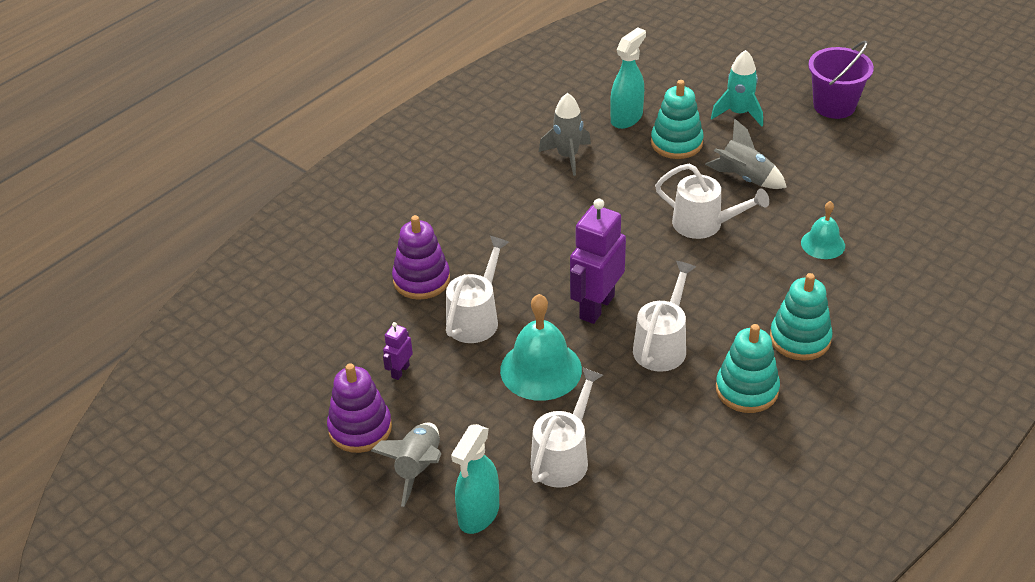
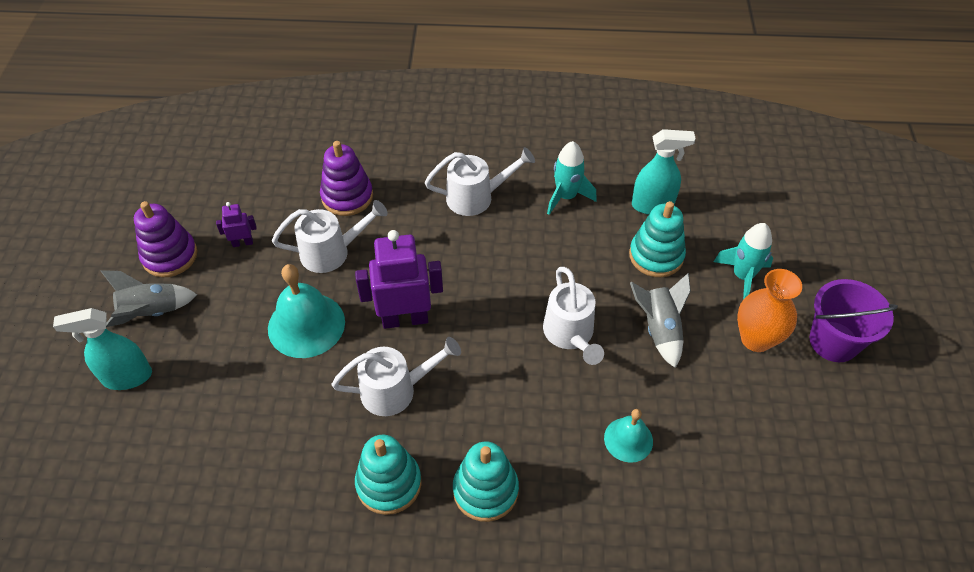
camera: 50 degrees right, 10 degrees up
(564, 456) = (221, 396): white watering can -> white watering can (477, 197)
(567, 156) = (566, 197): grey rocket -> turquoise rocket
(798, 138) = (756, 339): none -> orange vase

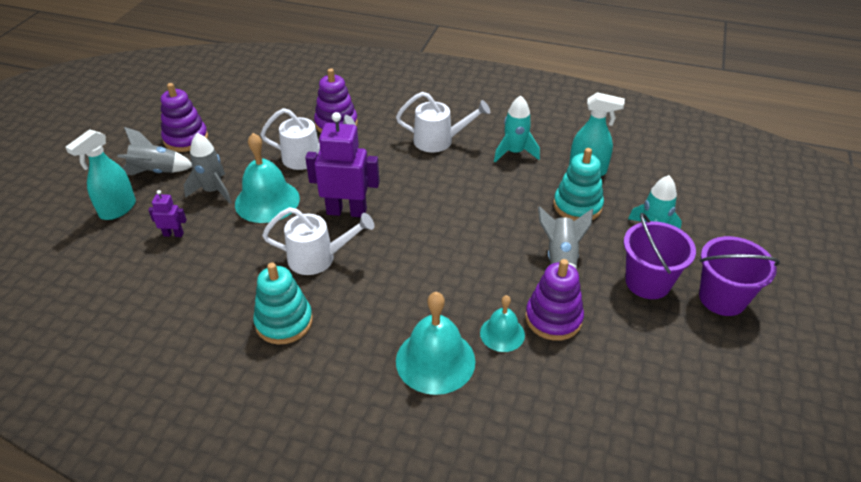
camera: 15 degrees right, 10 degrees down
(127, 377) = (118, 209): turquoise spray bottle -> turquoise spray bottle turned 60 degrees counterclockwise
(235, 325) = (213, 191): none -> grey rocket
(242, 243) = (243, 140): purple robot -> purple robot (173, 234)
(485, 490) = (362, 344): turquoise stacking toy -> none
(570, 490) = (435, 360): none -> turquoise bell
(571, 335) = (480, 248): white watering can -> none
(674, 407) = (553, 318): none -> purple stacking toy
(756, 339) = (647, 282): orange vase -> purple bucket

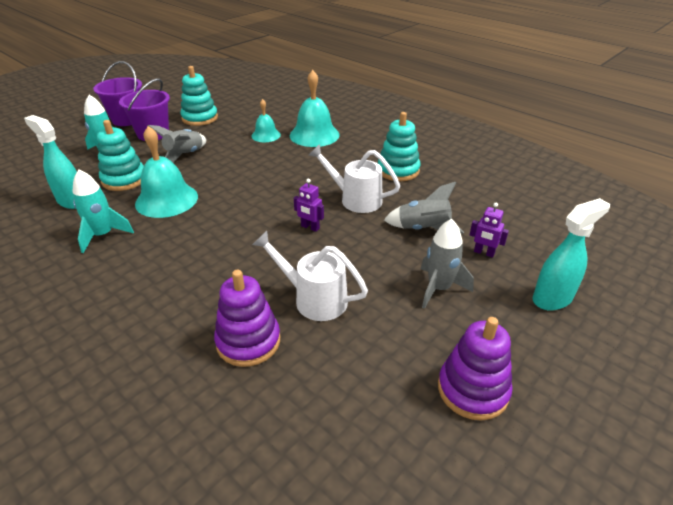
camera: 155 degrees left, 5 degrees down
(155, 172) = (513, 340): grey rocket -> grey rocket (423, 229)
(267, 201) = (382, 259): turquoise bell -> turquoise bell (166, 200)
(346, 211) = (310, 227): purple robot -> purple robot, size x0.47
(440, 141) = (154, 272): white watering can -> none
(553, 318) = (229, 134): purple stacking toy -> none
(633, 340) = (200, 118): none -> turquoise stacking toy

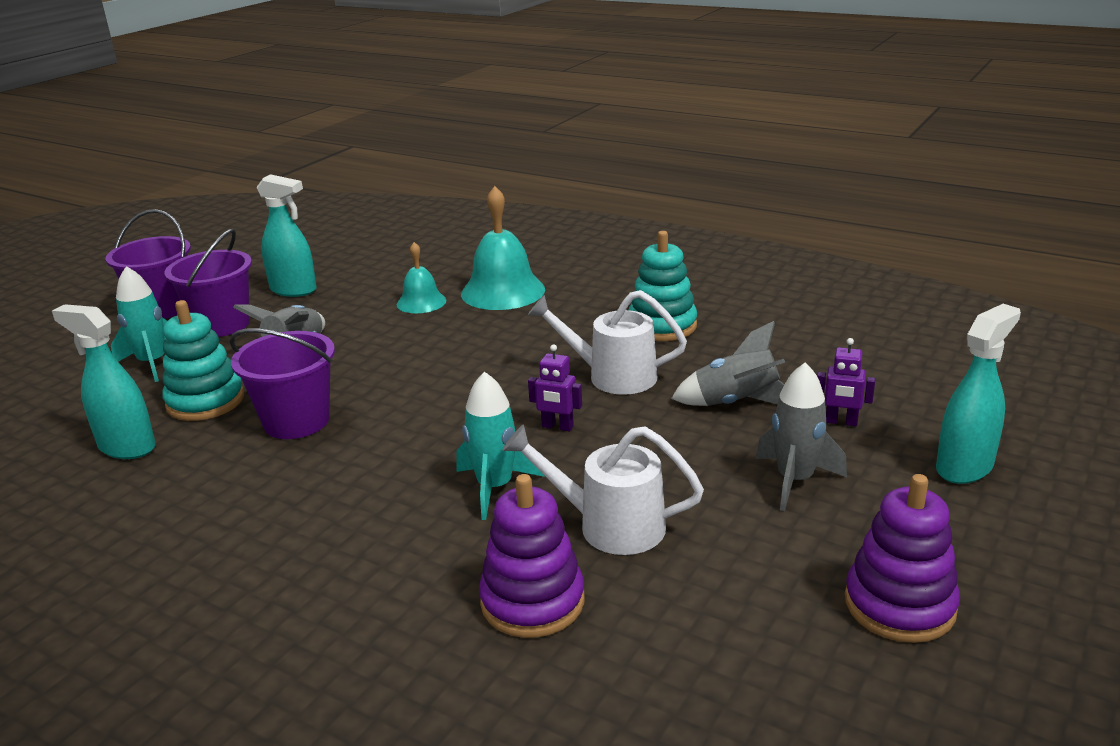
camera: 10 degrees left, 10 degrees down
(103, 235) = (211, 490): turquoise rocket -> turquoise rocket (495, 488)
(166, 200) = (296, 421): turquoise bell -> purple bucket
(200, 118) = (293, 290): turquoise stacking toy -> turquoise spray bottle

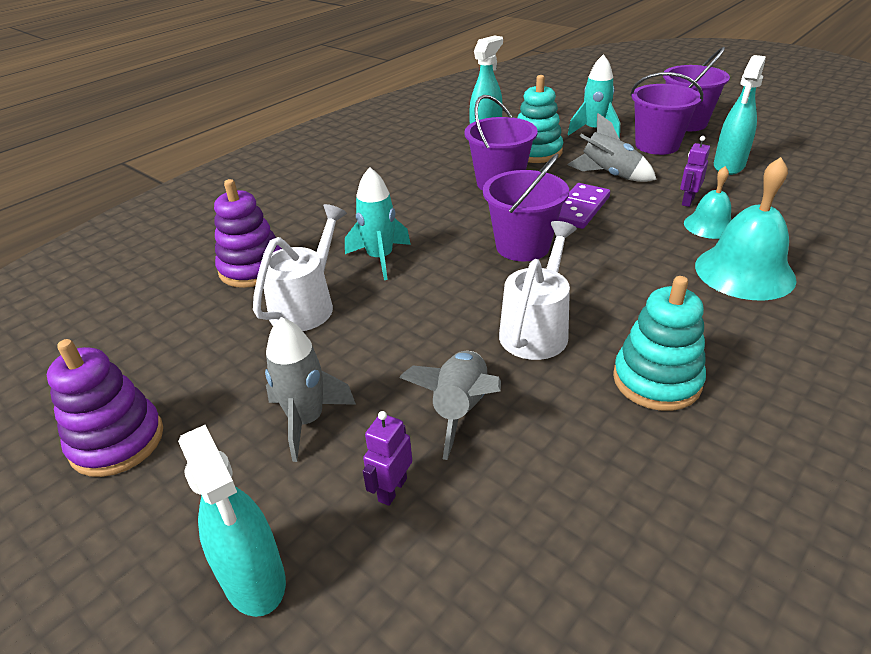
camera: 100 degrees right, 10 degrees up
(378, 365) = (580, 209): none -> purple domino
(462, 393) = (522, 246): none -> purple bucket
(557, 427) = (453, 290): purple robot -> purple robot (687, 201)

